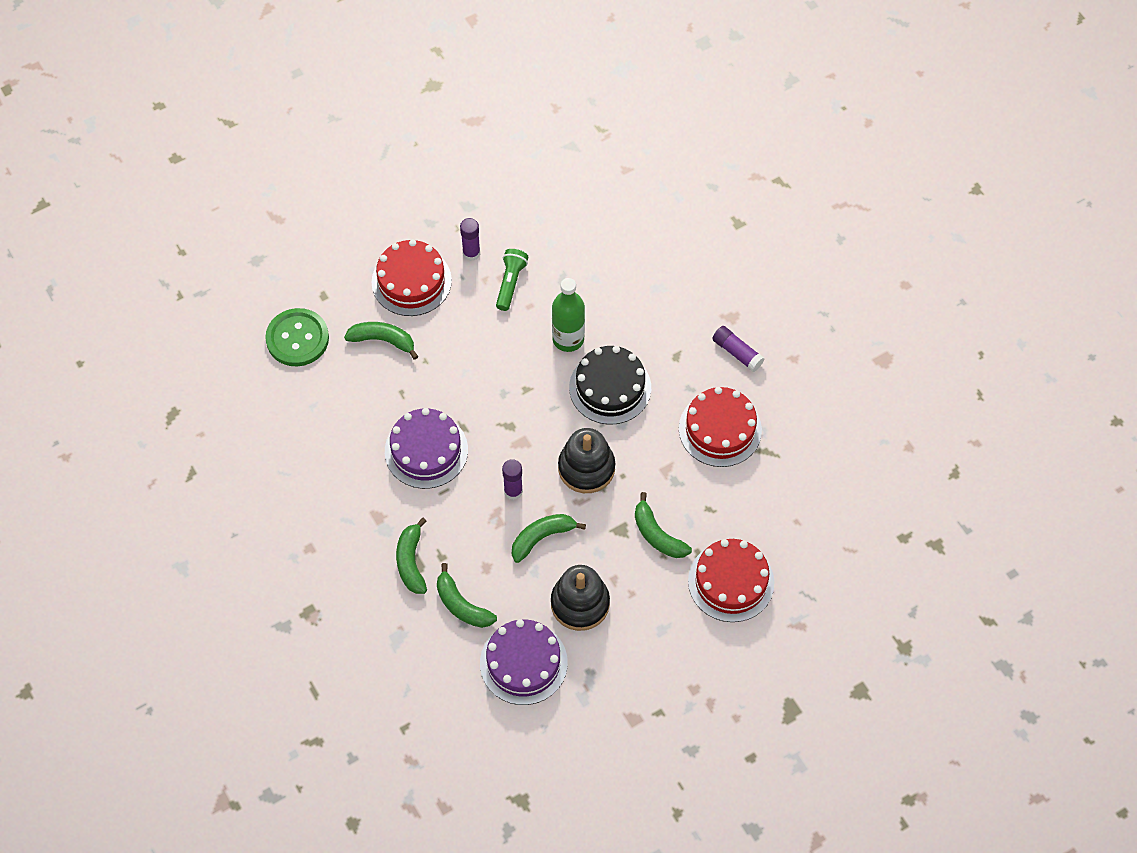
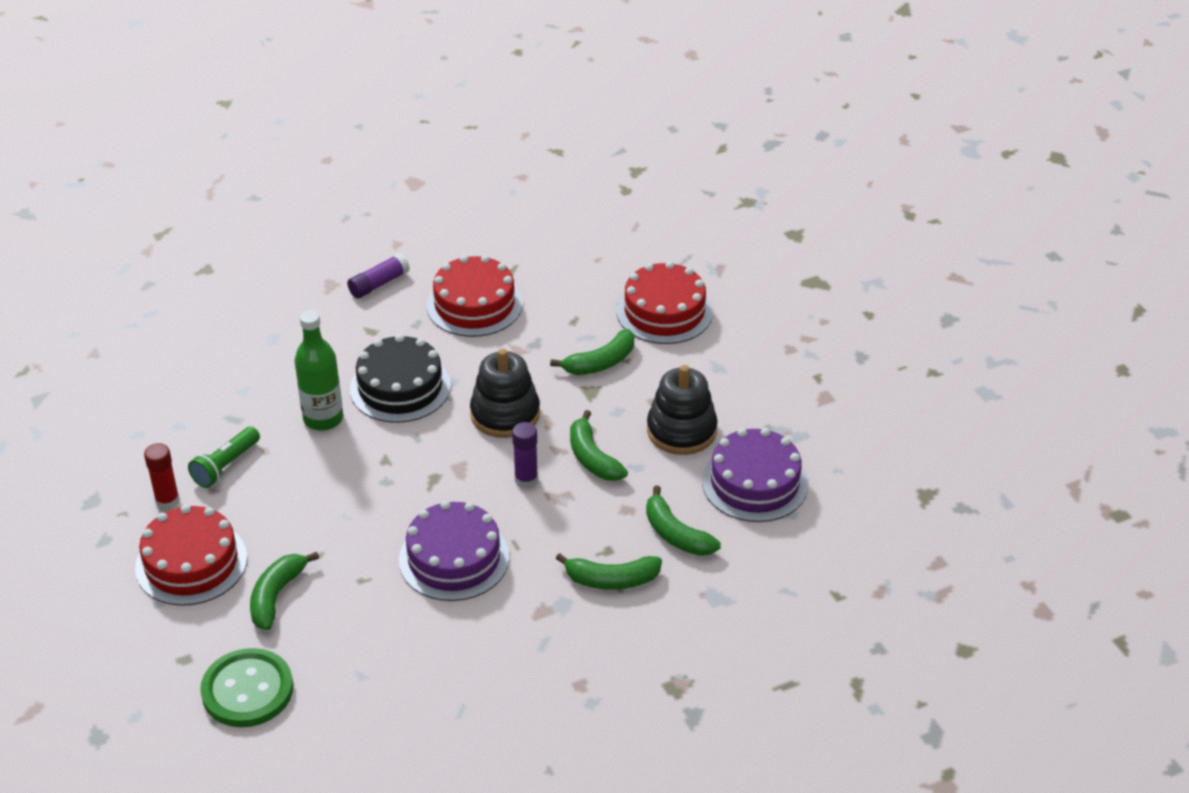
camera: 85 degrees left, 20 degrees down
(461, 605) = (676, 534): green banana -> green banana turned 90 degrees clockwise
(471, 253) = (167, 501): purple glue stick -> red glue stick
(510, 283) = (226, 466): green flashlight -> green flashlight turned 75 degrees counterclockwise

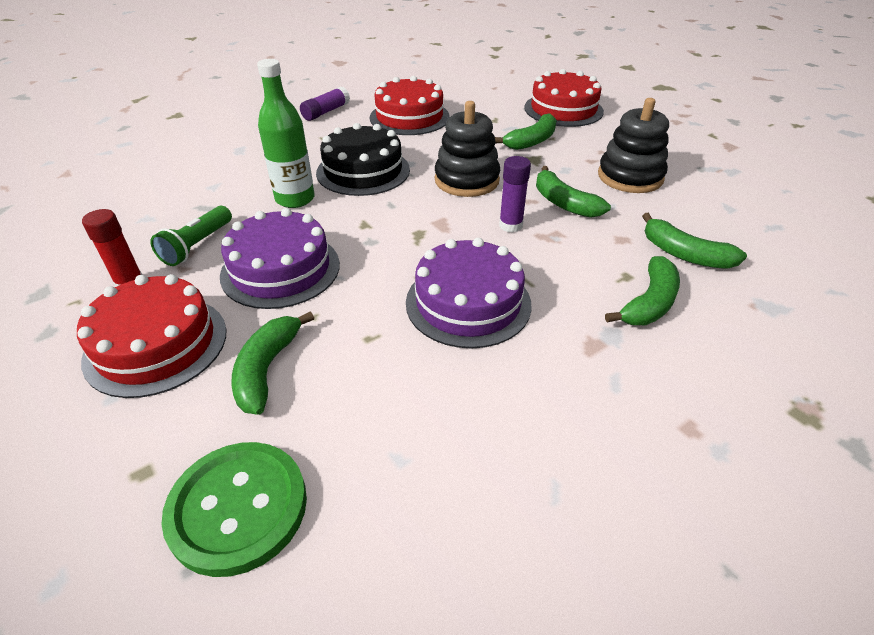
camera: 10 degrees left, 0 degrees up
(611, 580) = (649, 303): green banana -> green banana turned 45 degrees counterclockwise
(754, 483) = (724, 206): purple cake -> purple cake (280, 269)

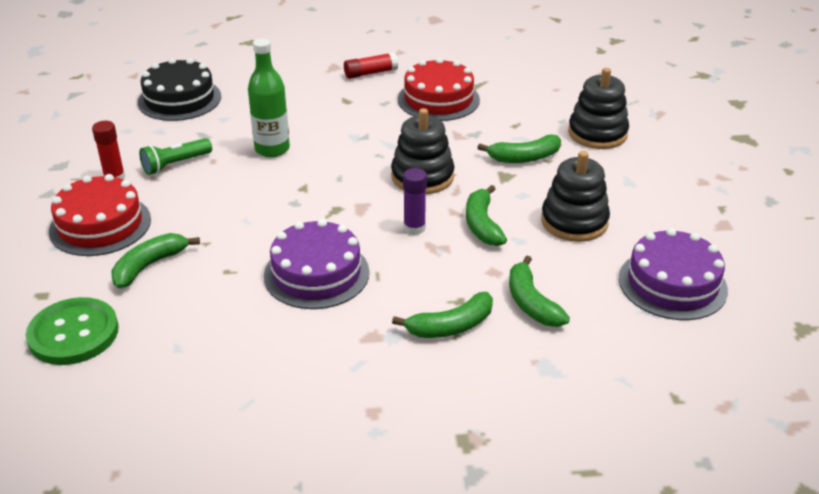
camera: 30 degrees right, 5 degrees down
(280, 269) = (214, 202): purple cake -> purple cake (672, 284)
(326, 112) = (370, 73): purple glue stick -> red glue stick
(363, 171) = (346, 141): black cake -> black cake (179, 99)
(563, 109) = (597, 133): red cake -> black stacking toy

